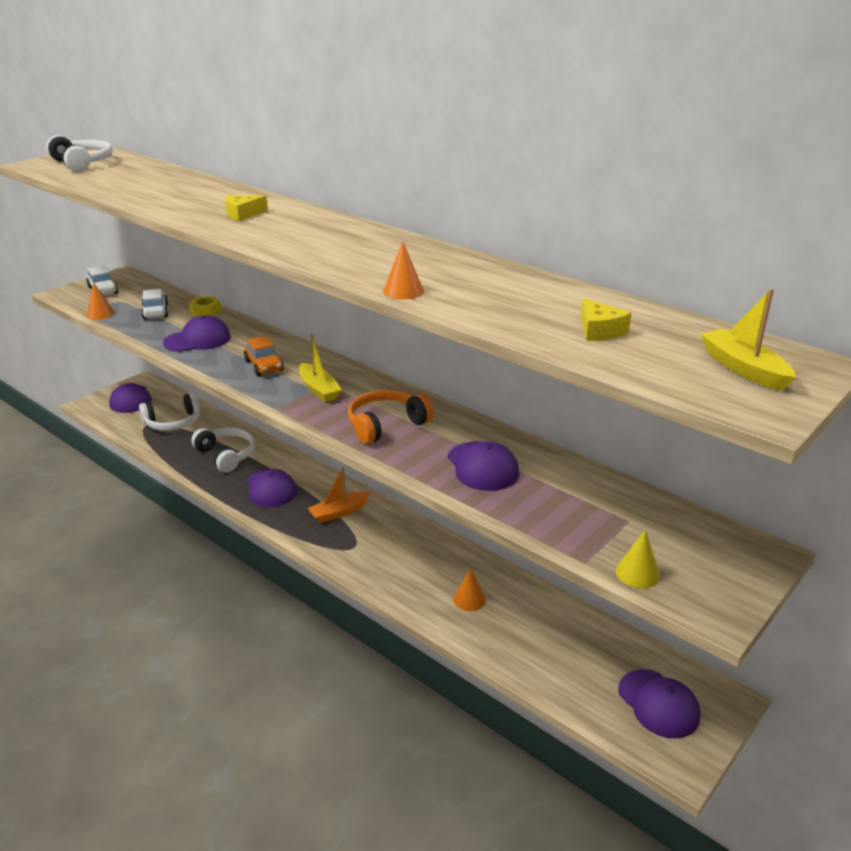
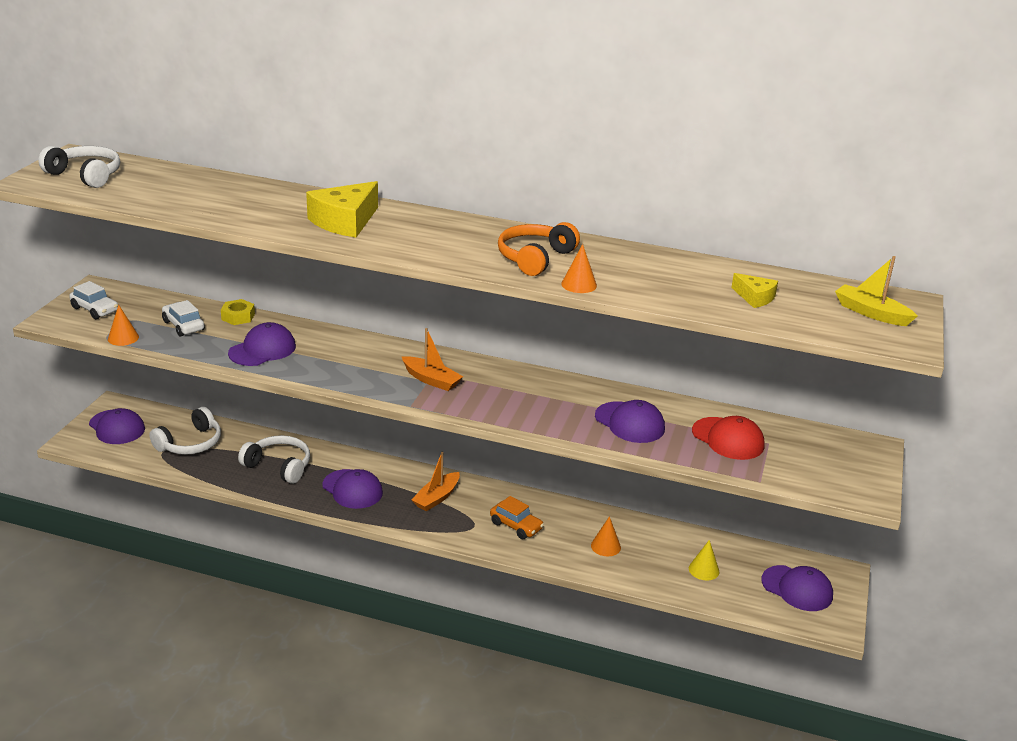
camera: 25 degrees left, 0 degrees up
(243, 214) = (345, 221): yellow cheese -> yellow cheese, size x1.86
(264, 366) = (357, 366): orange car -> orange car (516, 526)
(319, 389) = (431, 380): yellow boat -> orange boat
(386, 425) = (521, 402): orange headphones -> orange headphones (535, 258)
(582, 506) = (728, 439): none -> red cap
(637, 573) = (801, 481): yellow cone -> yellow cone (704, 570)

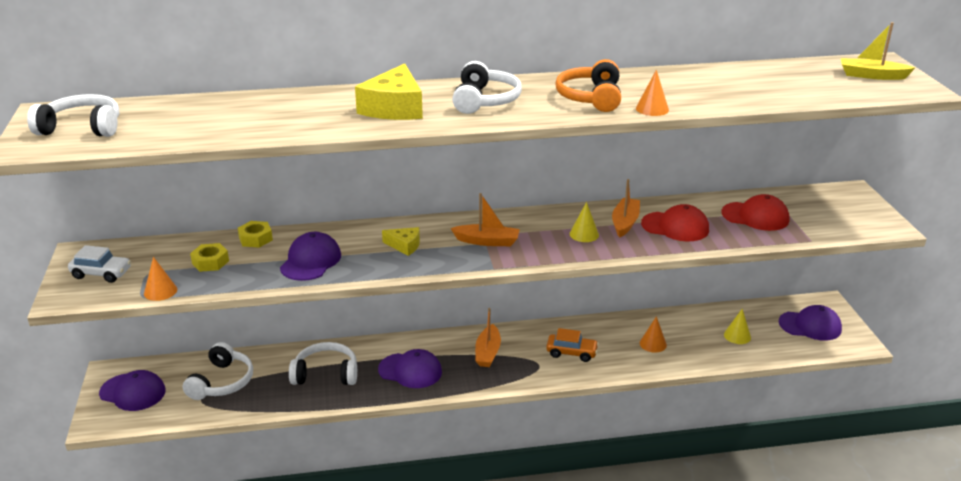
camera: 25 degrees left, 0 degrees up
(183, 326) = (210, 262): white car -> yellow nut
(433, 235) = (485, 100): none -> white headphones
(529, 401) = (584, 234): none -> yellow cone
(583, 403) = (625, 223): none -> orange boat
(629, 423) = (675, 227): purple cap -> red cap
(755, 297) = (785, 85): yellow cheese -> yellow cheese (405, 246)

